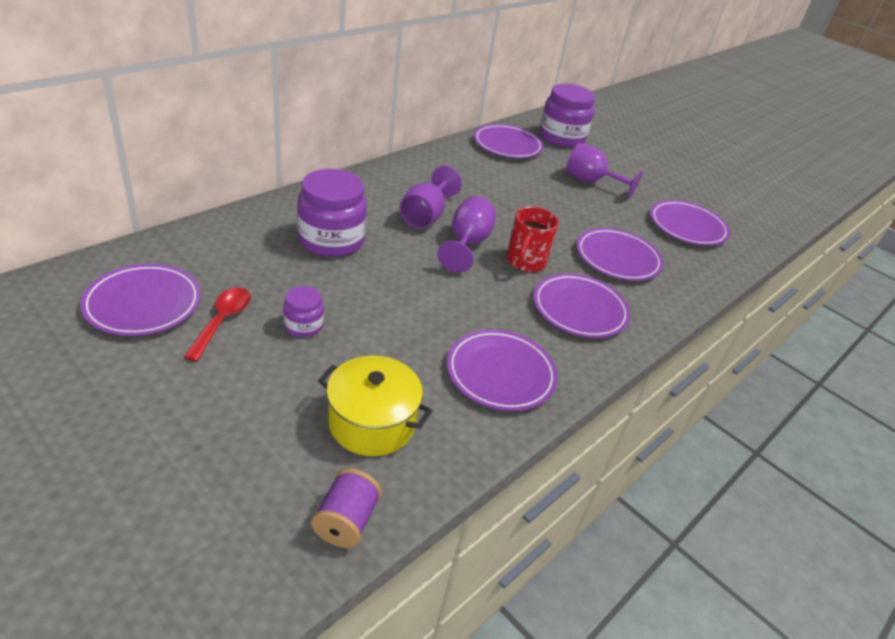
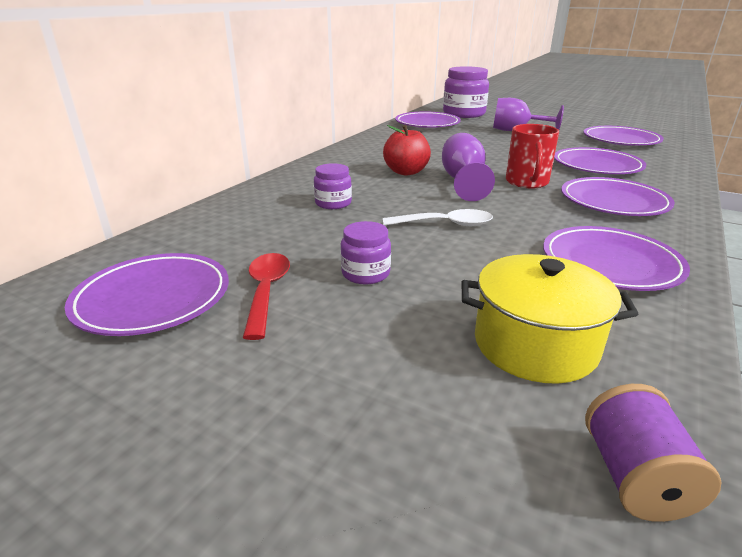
camera: 10 degrees left, 10 degrees down
(331, 240) = (333, 203): purple jar -> purple jar, size x0.50
(406, 293) = (445, 224): none -> white spoon
(425, 216) = (406, 172): purple goblet -> red apple

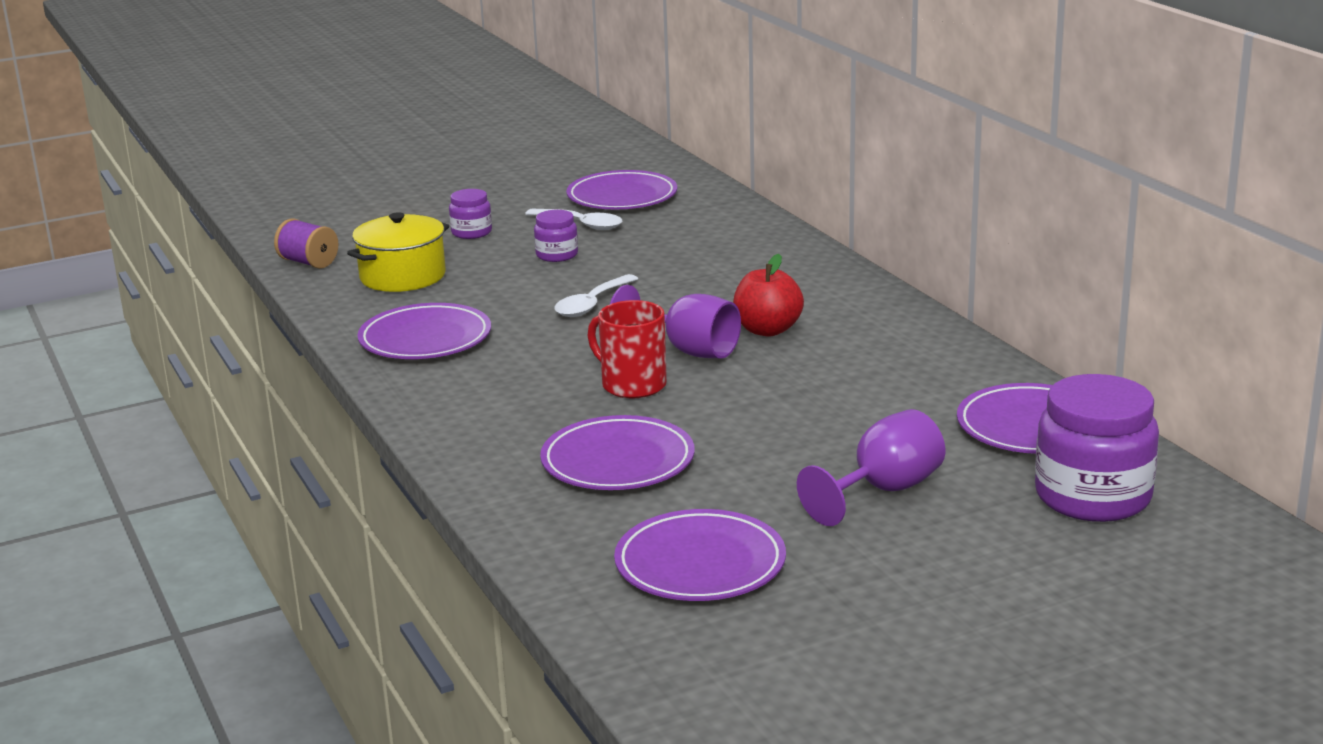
camera: 125 degrees right, 5 degrees down
(266, 291) = (581, 224): red spoon -> white spoon
(333, 203) = (716, 272): purple jar -> purple jar (471, 232)
(613, 202) = (509, 405): purple plate -> none

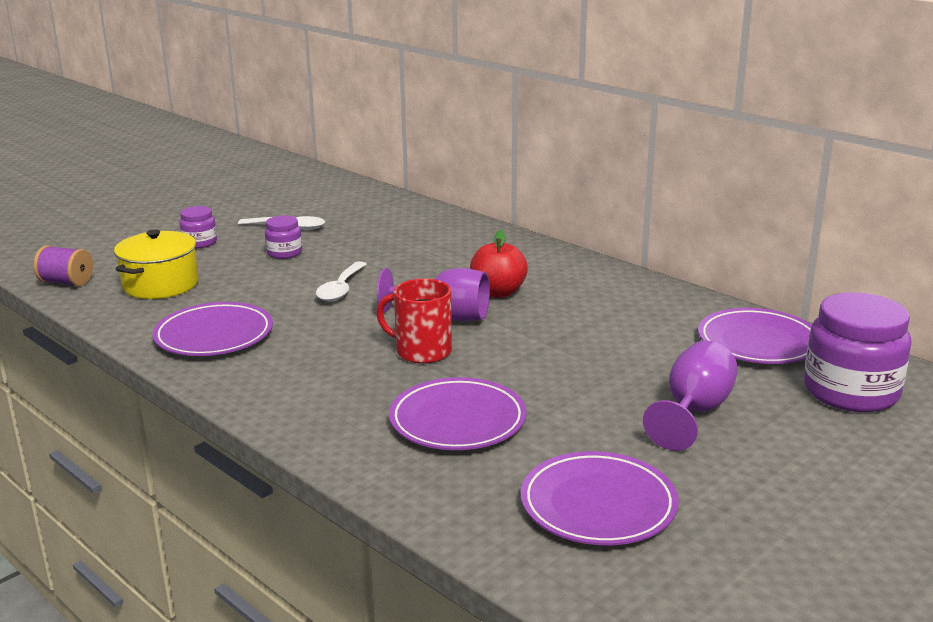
camera: 20 degrees left, 0 degrees up
(622, 197) = (307, 203): purple plate -> none

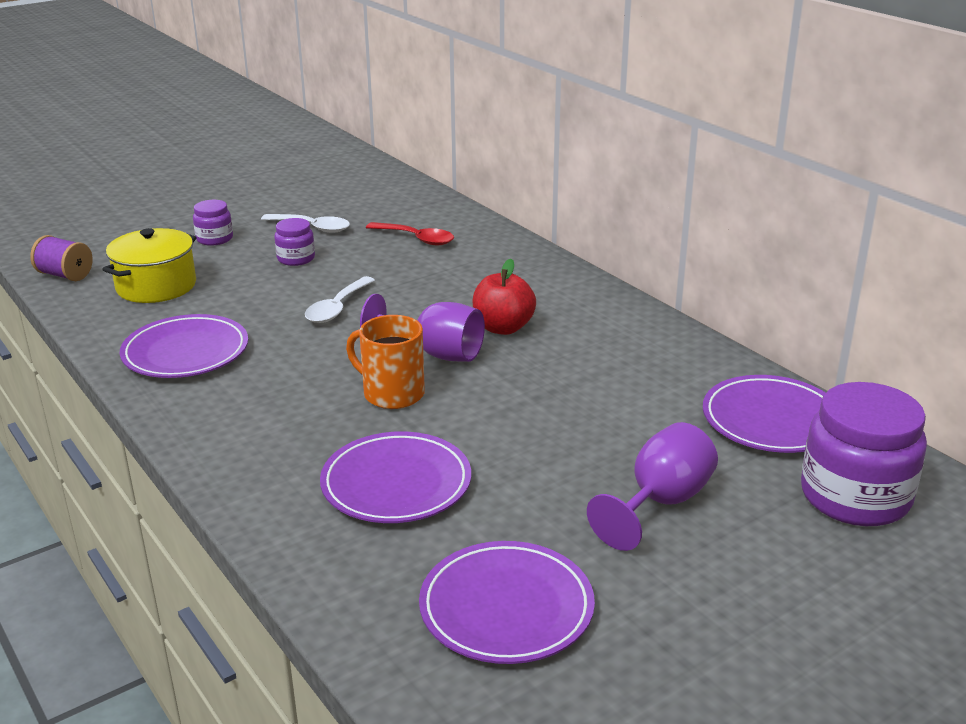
camera: 10 degrees right, 5 degrees up
(389, 230) = (416, 239): none -> red spoon
(422, 351) = (392, 393): red mug -> orange mug

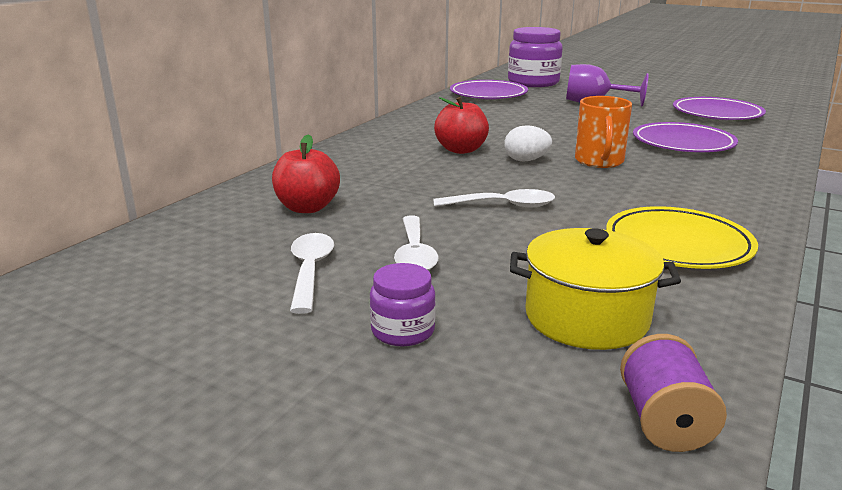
camera: 115 degrees left, 5 degrees down
(185, 352) = (678, 244): purple plate -> yellow plate
(296, 258) = (414, 254): purple jar -> white spoon
(416, 239) = (307, 208): red spoon -> red apple
(436, 353) = (526, 160): purple goblet -> white egg

